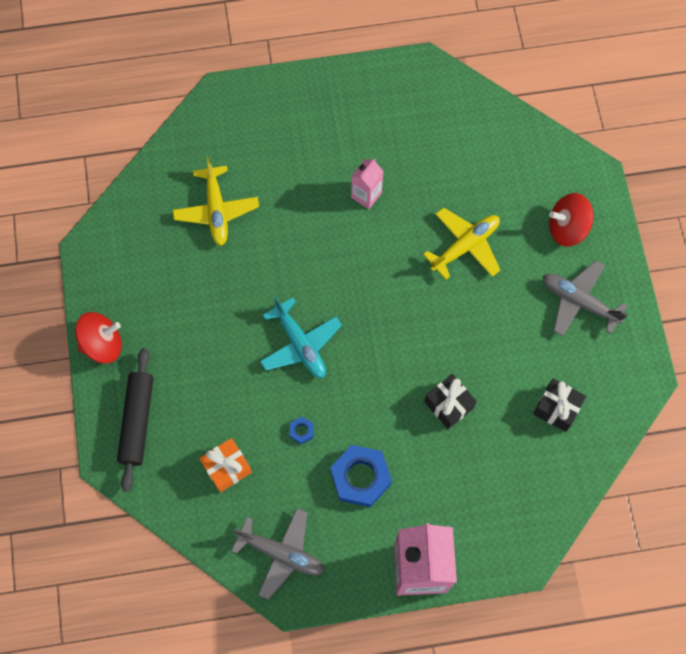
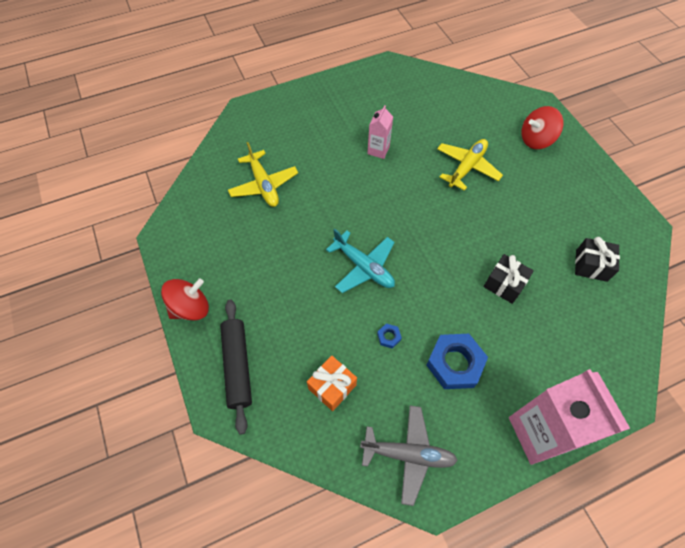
camera: 15 degrees left, 10 degrees down
(579, 301) = (569, 185): grey plane -> none

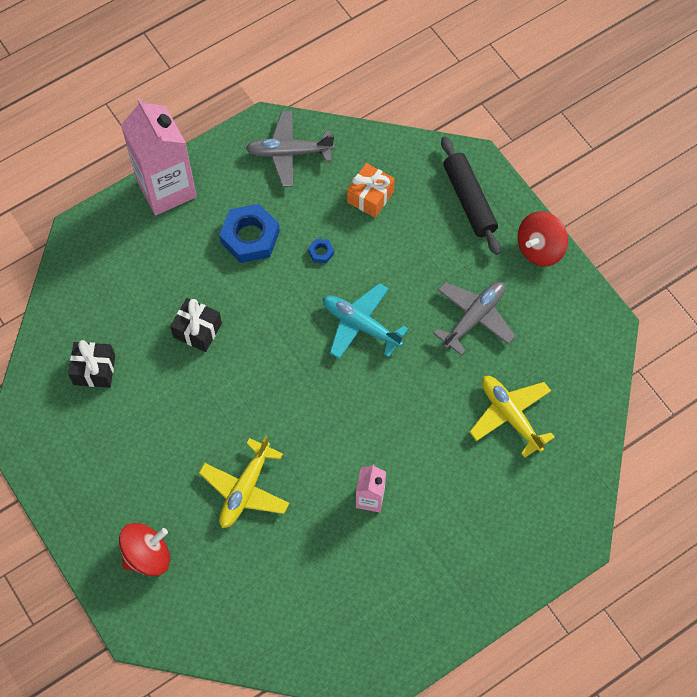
camera: 170 degrees right, 5 degrees up
(268, 258) = (474, 318): none -> grey plane

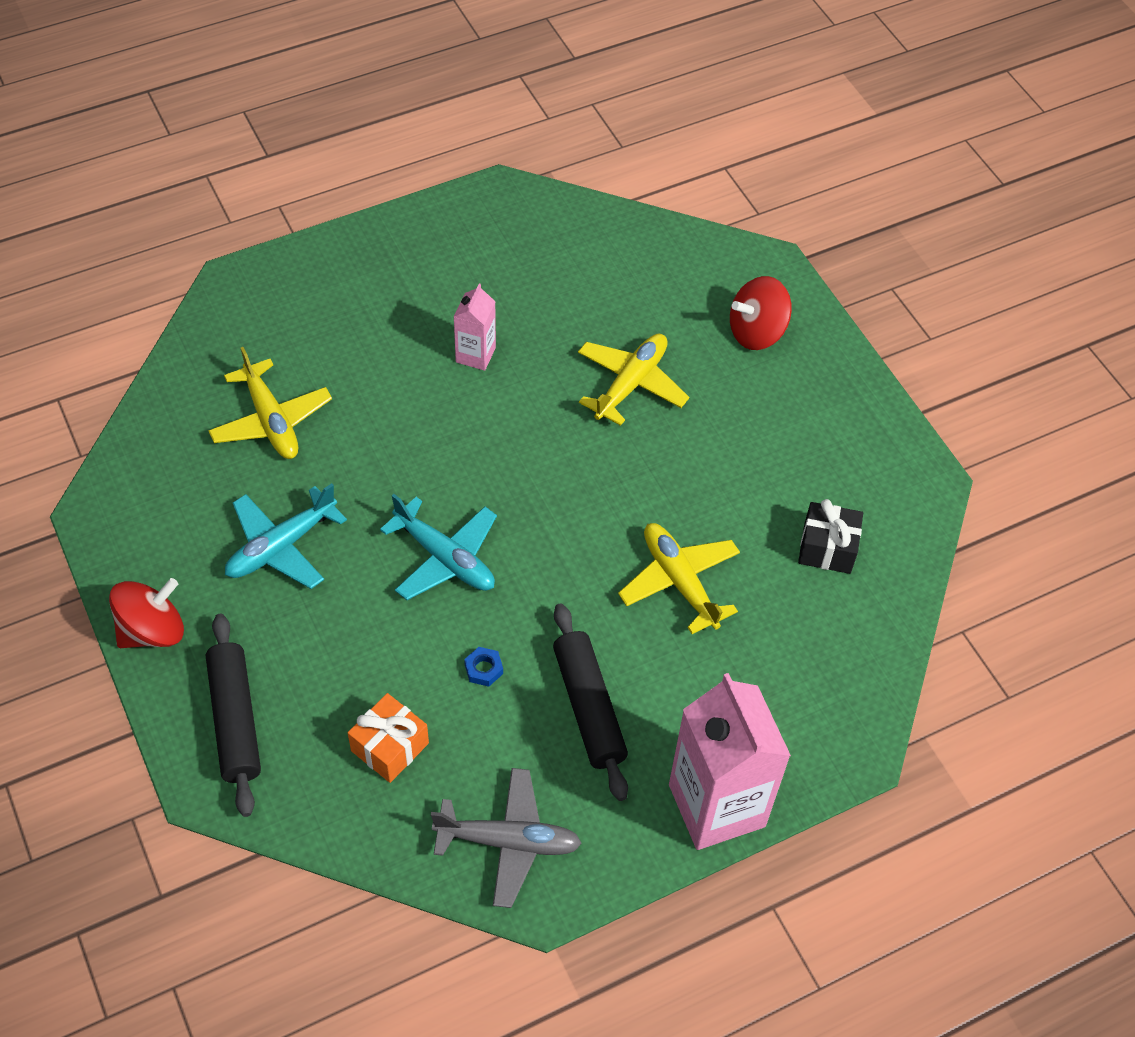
camera: 175 degrees left, 10 degrees down
(197, 330) = (679, 581): black gift -> yellow plane
(250, 237) = (589, 707): blue nut -> black rolling pin
(474, 318) = (281, 546): grey plane -> turquoise plane

